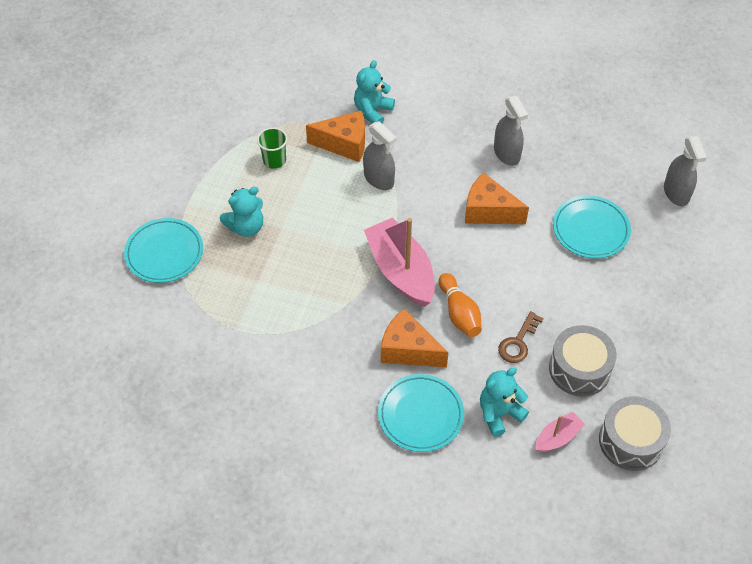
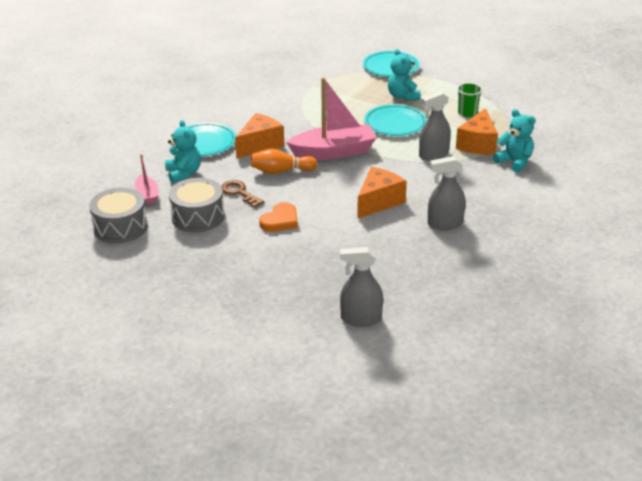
camera: 105 degrees right, 20 degrees down
(556, 289) = (280, 220): none -> orange heart
(590, 229) = (336, 253): turquoise plate -> turquoise plate (395, 123)

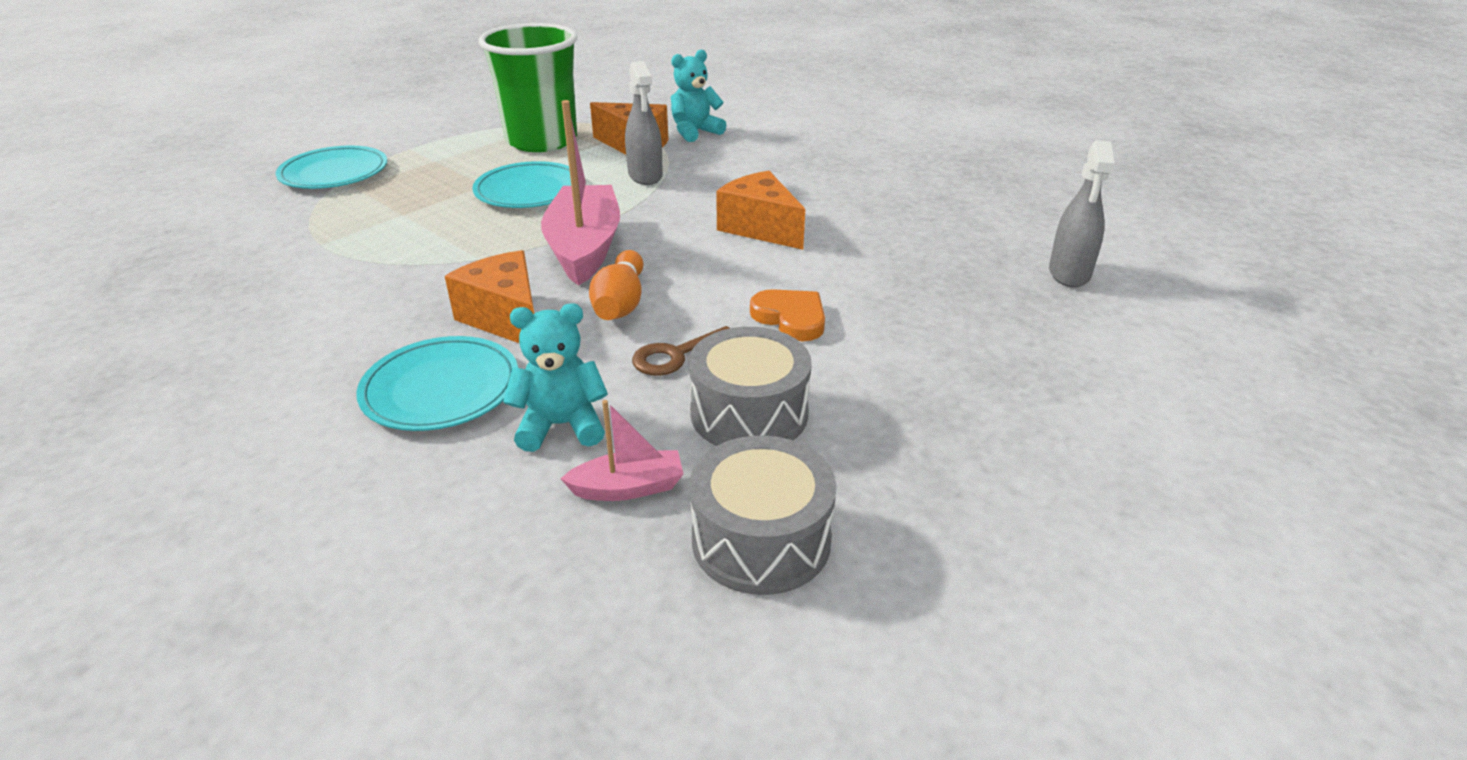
camera: 80 degrees left, 0 degrees up
(403, 96) = (446, 175): turquoise teddy bear -> none
(445, 223) = (833, 190): grey spray bottle -> none
(467, 113) = (541, 141): green cup -> green cup, size x2.33

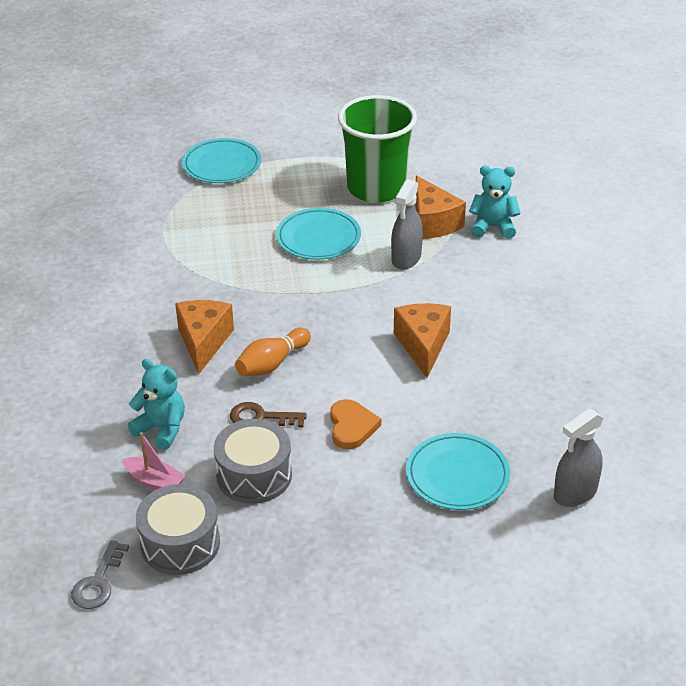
camera: 40 degrees right, 5 degrees up
(441, 389) = (131, 373): turquoise plate -> turquoise plate (457, 475)
(584, 248) = (298, 308): pink boat -> none
(709, 667) = (98, 582): none -> grey key

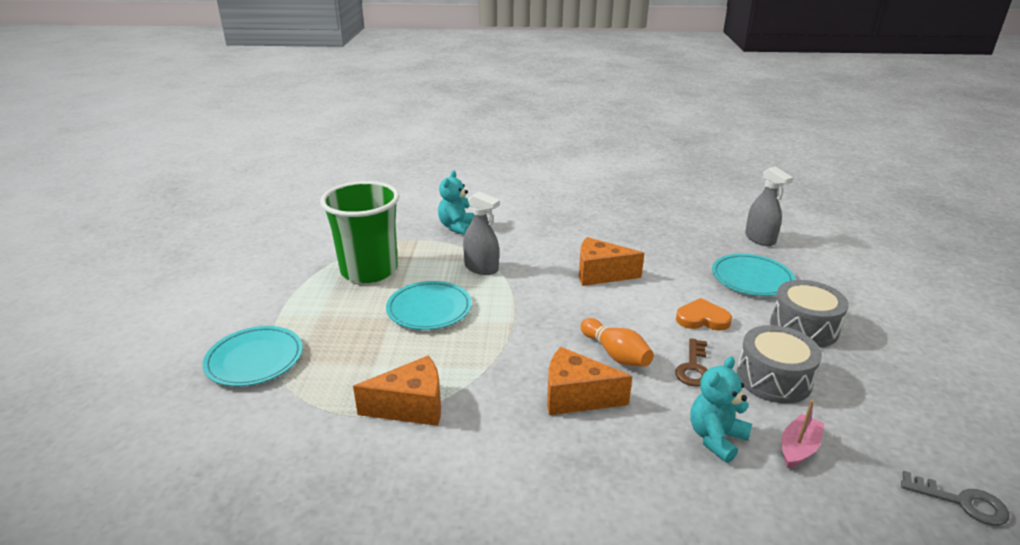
camera: 80 degrees left, 10 degrees down
(180, 543) = (880, 434): grey drum -> grey drum (803, 327)
(433, 223) = (437, 250): orange cheese -> orange cheese (411, 407)

